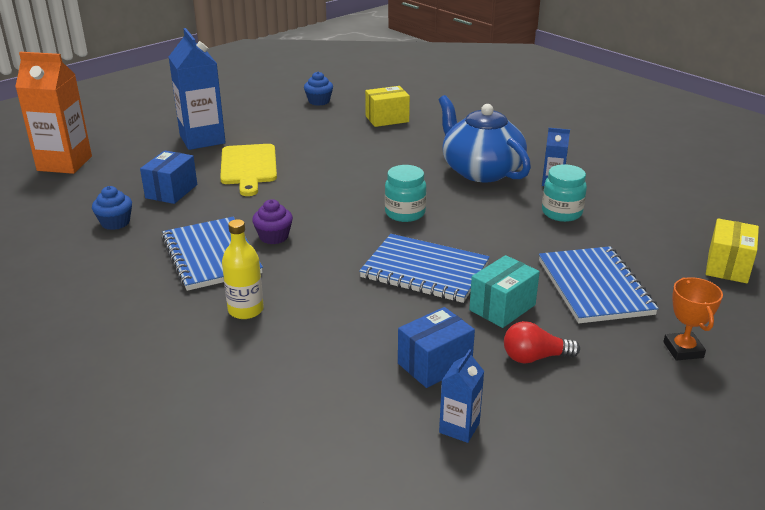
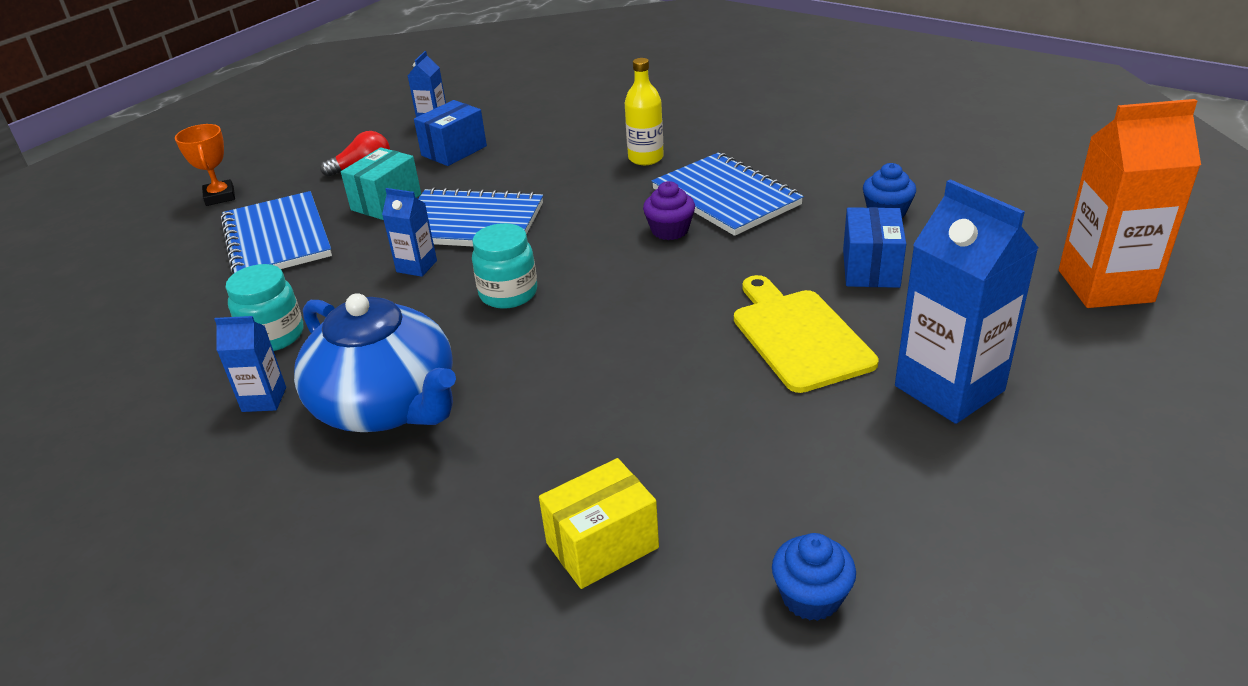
camera: 170 degrees right, 5 degrees up
(469, 242) = (416, 266): none -> blue carton
(727, 266) = (94, 291): yellow box -> none

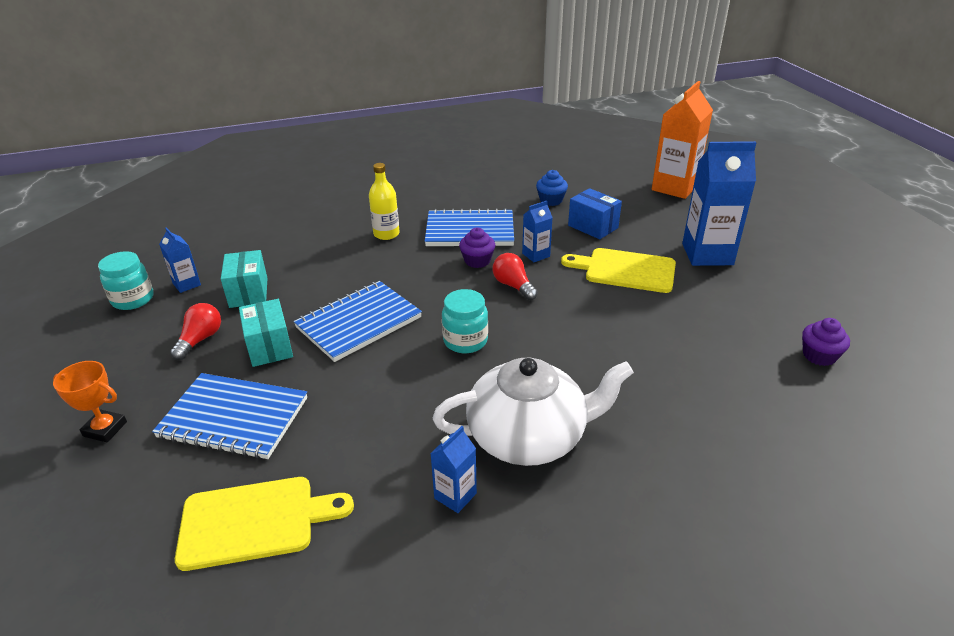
camera: 55 degrees left, 0 degrees up
(164, 313) = (255, 521): none -> yellow cutting board
(274, 336) = (376, 464): turquoise jar -> turquoise jar (133, 299)
(387, 405) = (529, 436): blue teapot -> white teapot
(416, 266) = (379, 365): blue carton -> blue carton (536, 255)
(454, 151) = (248, 292): blue box -> turquoise box
(602, 545) = (737, 402): yellow box -> none
(650, 275) = (513, 286): none -> red light bulb
(811, 597) = (819, 355): blue cupcake -> purple cupcake

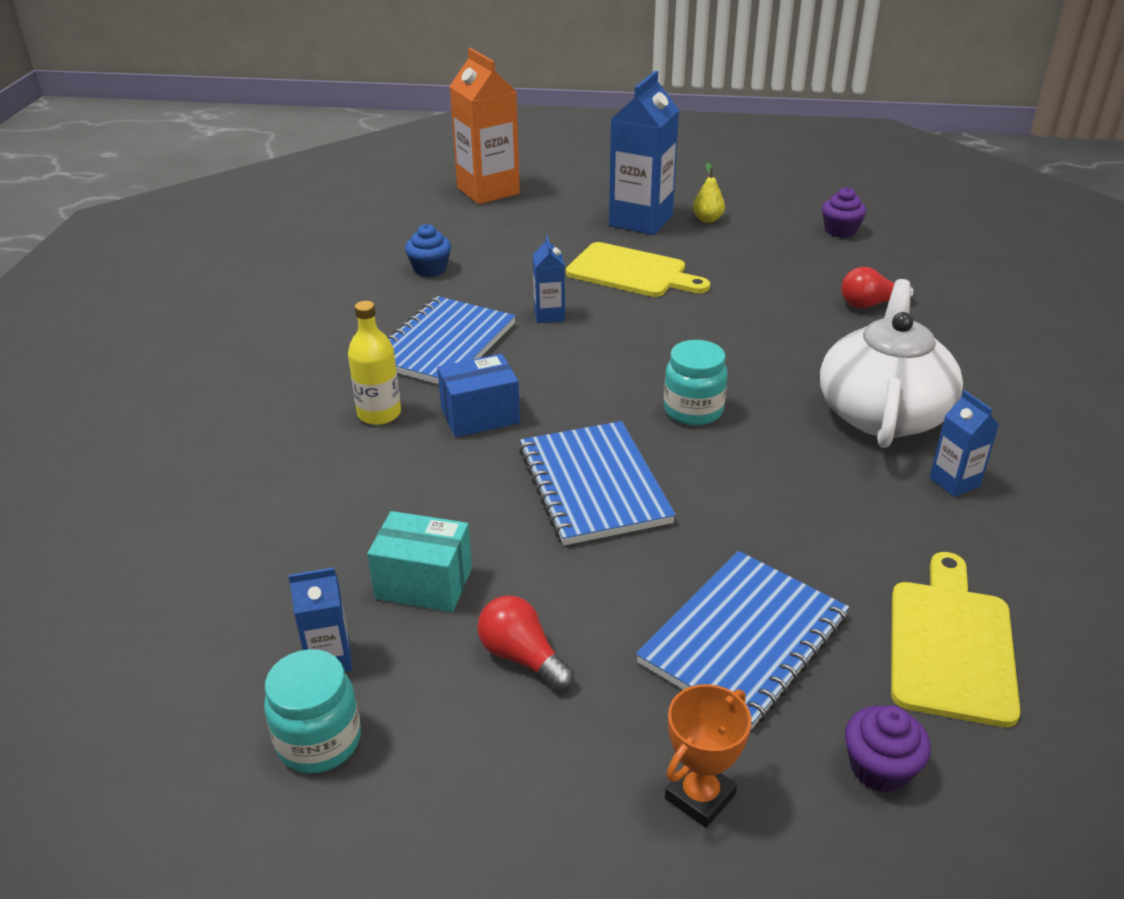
camera: 65 degrees left, 0 degrees up
(269, 347) = (594, 581): turquoise box -> none
(477, 261) = (524, 358): purple cupcake -> purple cupcake (879, 768)
(513, 286) = (604, 348): red light bulb -> red light bulb (871, 304)
(593, 226) = (522, 262): blue box -> blue box (480, 416)
(625, 270) = (631, 272): yellow cutting board -> yellow cutting board turned 105 degrees counterclockwise
(748, 282) = (707, 219): none -> yellow pear

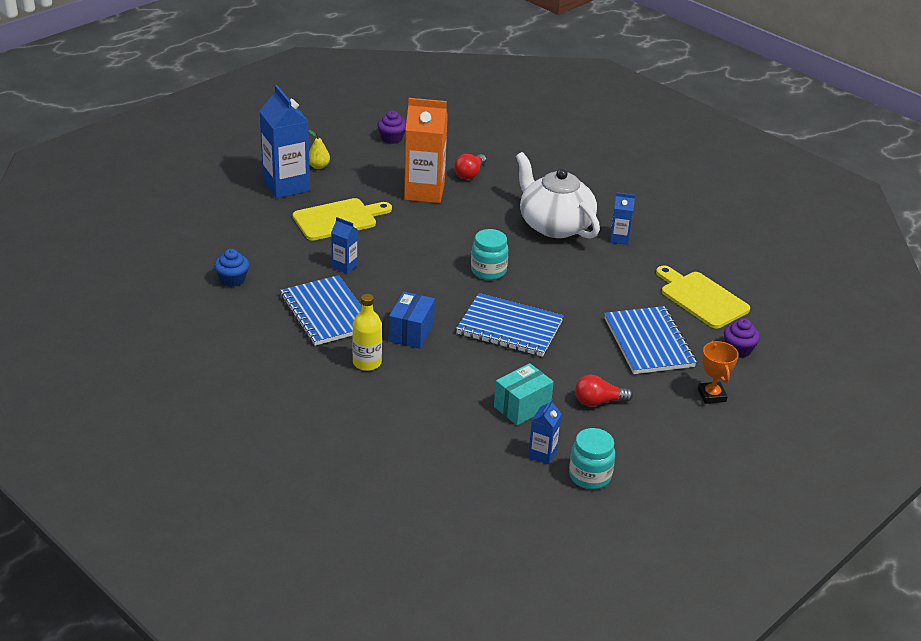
camera: 55 degrees left, 0 degrees up
(488, 191) = (162, 214): orange carton -> orange carton (424, 192)

